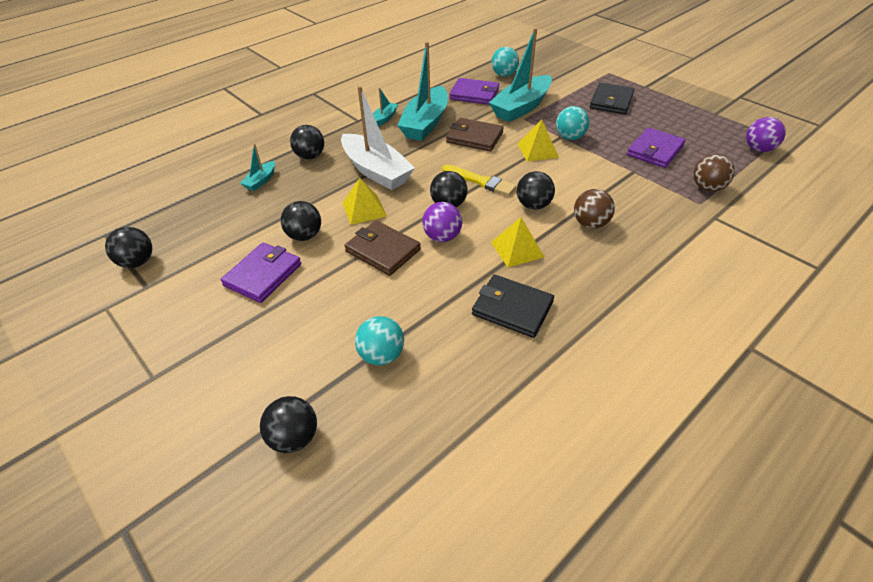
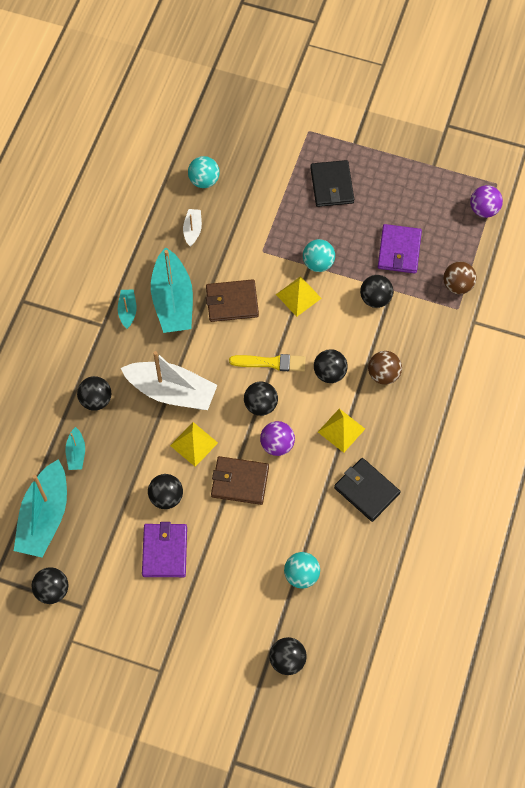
camera: 30 degrees left, 20 degrees up
(474, 94) = (192, 230): purple wallet -> white boat
(512, 308) = (366, 490): black wallet -> black wallet turned 45 degrees clockwise
(521, 107) = (251, 233): turquoise boat -> turquoise boat (44, 516)
(612, 172) = (375, 299): none -> black ball

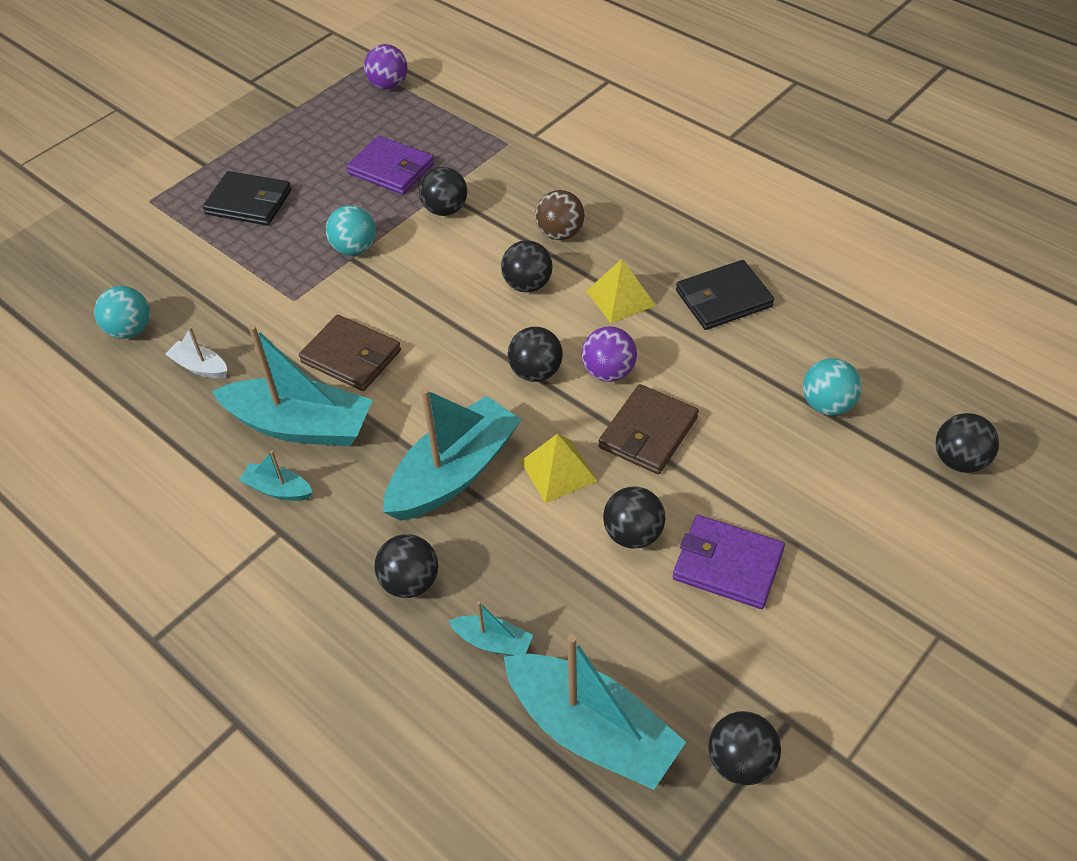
camera: 65 degrees left, 15 degrees down
(171, 392) = (454, 473): white boat -> turquoise boat
(232, 302) = (351, 356): brown wallet -> brown wallet turned 75 degrees counterclockwise
(271, 363) = (475, 341): yellow brush -> none
(298, 296) = (390, 282): yellow pyramid -> none
(457, 285) = (475, 134): brown ball -> none

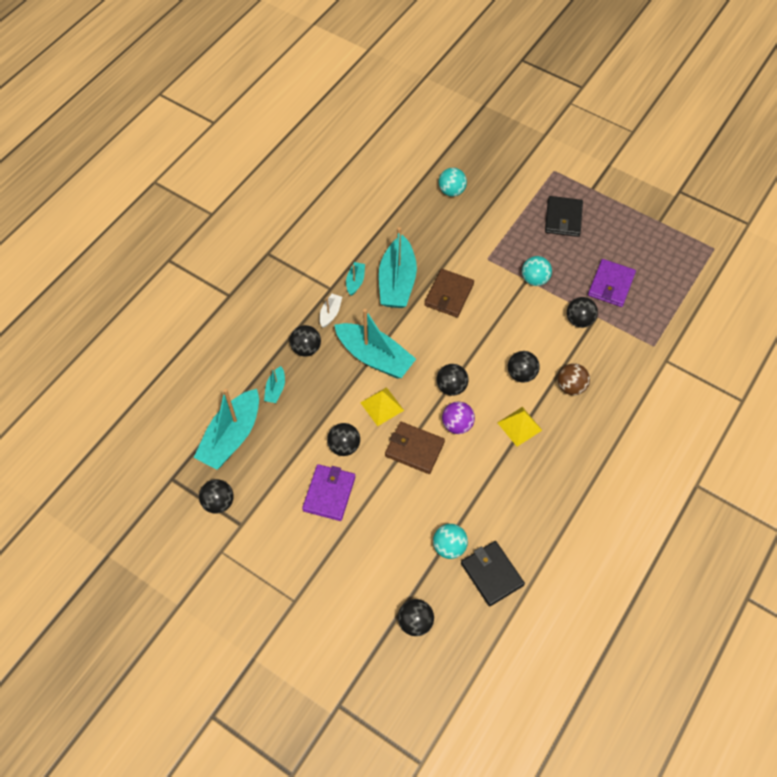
camera: 80 degrees right, 10 degrees up
(200, 367) = (430, 228): white boat -> white boat (330, 313)
(388, 85) = (697, 267): purple ball -> none
(723, 299) = (529, 485): black wallet -> black wallet (492, 574)

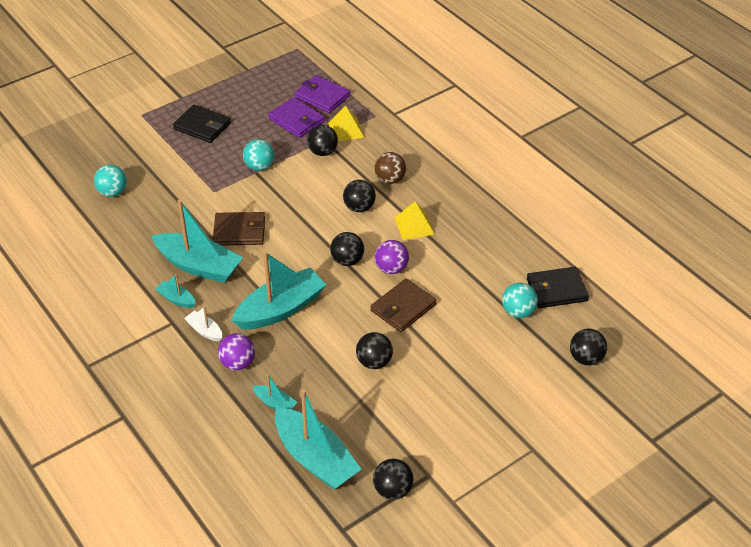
camera: 70 degrees left, 15 degrees down
(306, 348) = (238, 363): black ball -> purple ball
(329, 493) = (423, 389): purple wallet -> purple wallet (322, 96)
(382, 406) = (342, 319): yellow pyramid -> yellow pyramid (346, 130)
(449, 295) = (239, 231): brown wallet -> brown wallet turned 45 degrees counterclockwise

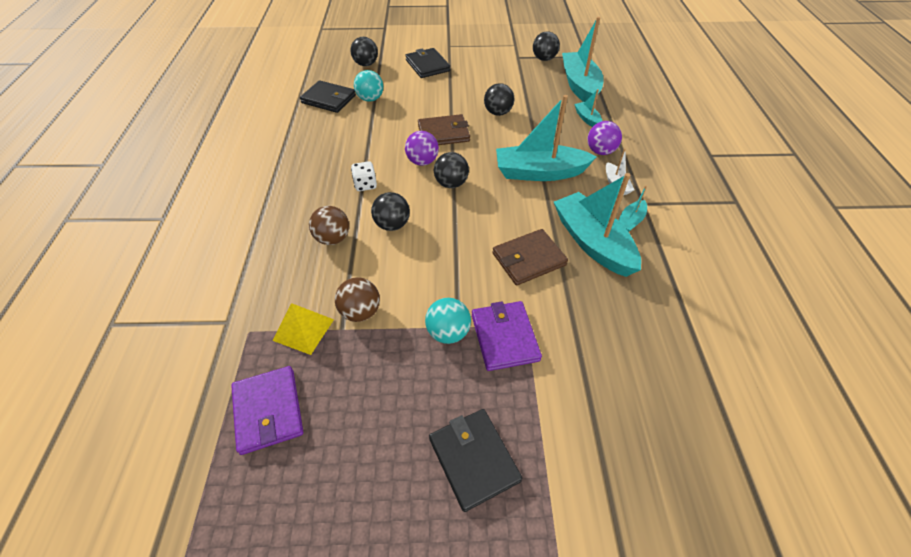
camera: 145 degrees left, 5 degrees up
(112, 192) = (661, 399): turquoise ball -> none
(176, 299) = (630, 221): turquoise boat -> turquoise boat turned 60 degrees clockwise
(239, 231) = (529, 259): brown wallet -> brown wallet turned 60 degrees counterclockwise
(296, 120) = (341, 385): purple wallet -> purple wallet (504, 337)
(322, 152) = (360, 312): black ball -> brown ball
(414, 226) = (365, 185): yellow pyramid -> white dice
(518, 395) = (427, 65): none -> black wallet

